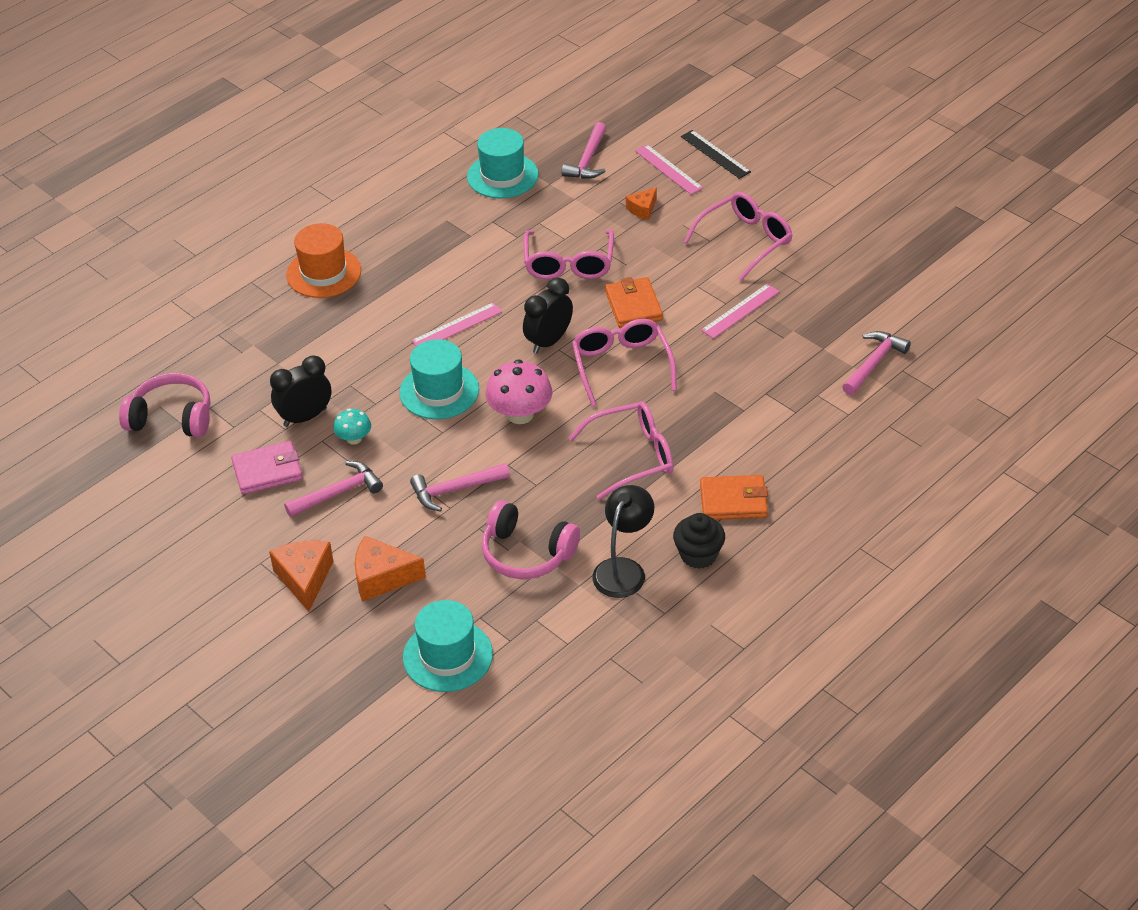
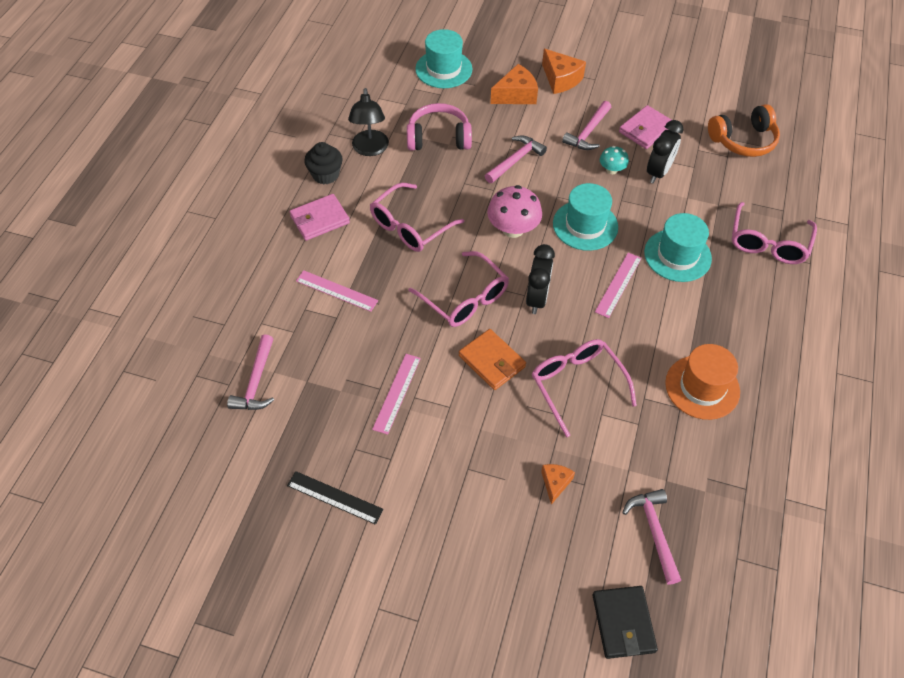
camera: 150 degrees right, 10 degrees up
(172, 418) = (743, 140): pink headphones -> orange headphones
(323, 273) = (765, 293): orange hat -> orange hat (702, 387)
(502, 176) = (717, 470): turquoise hat -> turquoise hat (677, 255)
(654, 125) = (623, 623): none -> black wallet
(668, 169) = (565, 555): pink ruler -> pink ruler (336, 291)
(715, 154) = (530, 603): black ruler -> black ruler (334, 497)
(733, 501) = (320, 219): orange wallet -> pink wallet
(745, 241) = (434, 481): pink glasses -> pink glasses (768, 242)

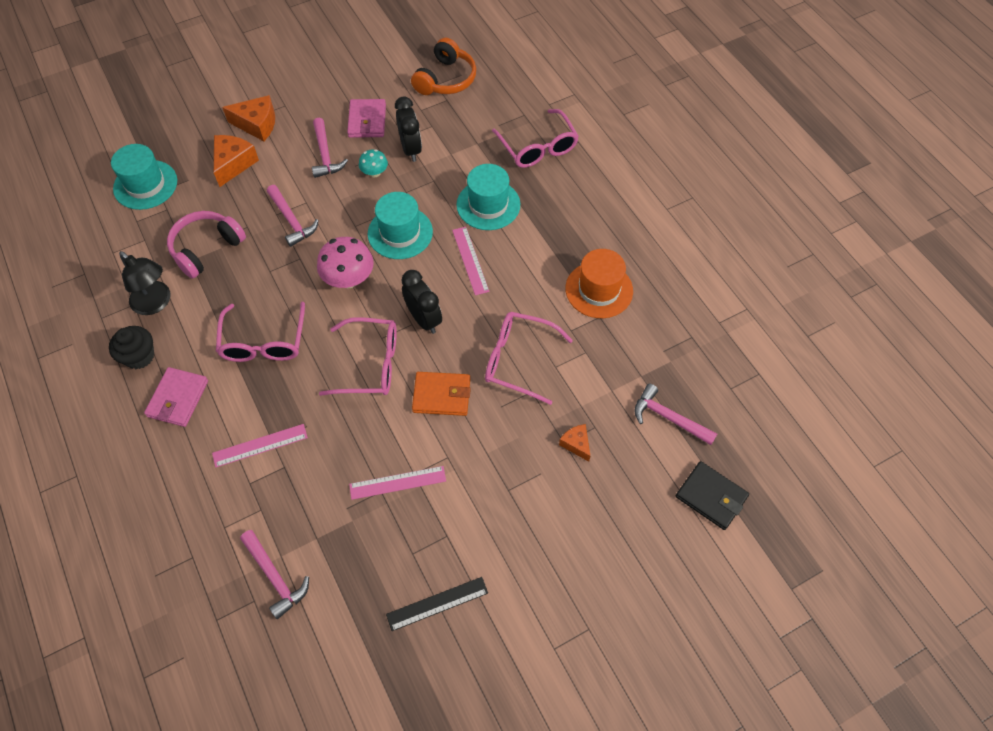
camera: 45 degrees left, 5 degrees up
(397, 393) = (397, 482): pink ruler -> pink ruler turned 75 degrees counterclockwise
(515, 160) = (291, 220): pink hammer -> pink hammer turned 150 degrees clockwise

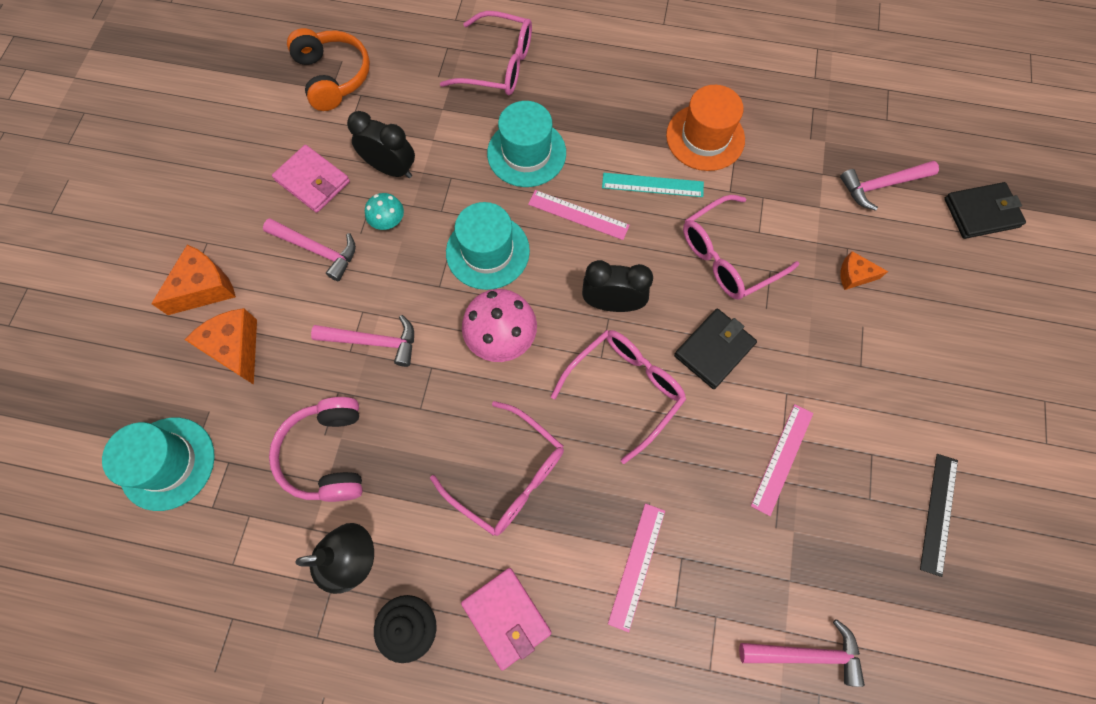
camera: 50 degrees left, 10 degrees up
(441, 395) = (714, 350): orange wallet -> black wallet
(532, 284) = (652, 185): none -> turquoise ruler

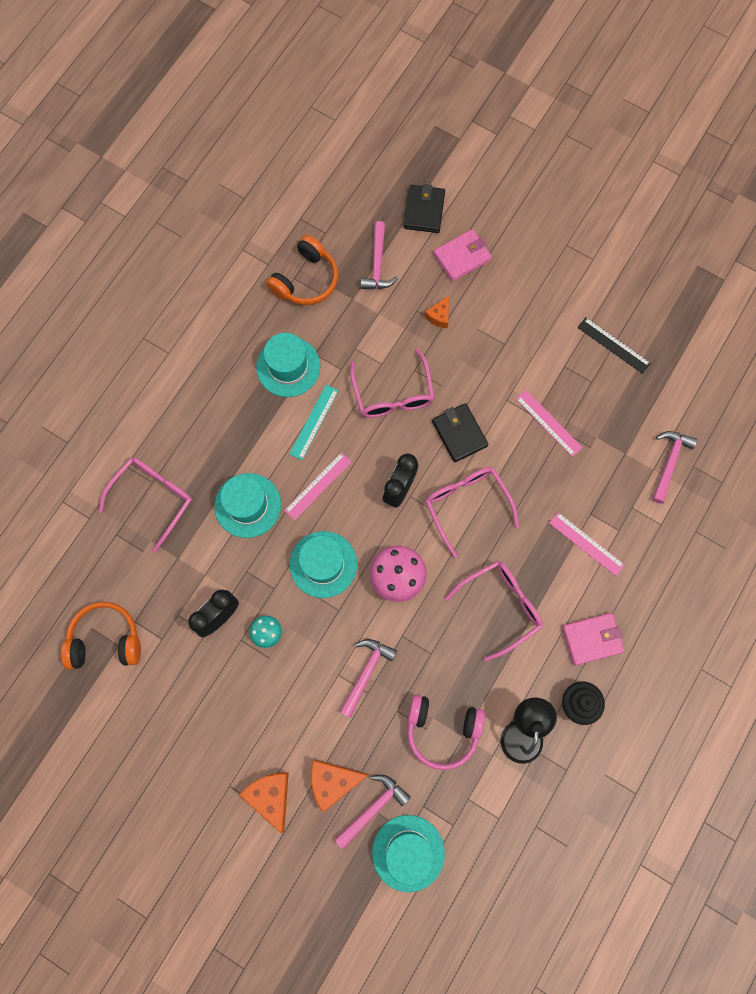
camera: 70 degrees left, 5 degrees up
(313, 181) = (205, 684): pink wallet -> pink wallet (462, 257)
(317, 250) = (271, 696): pink hammer -> pink hammer (373, 808)
(705, 137) = (288, 367): orange hat -> turquoise hat
(818, 120) = (306, 280): none -> orange headphones

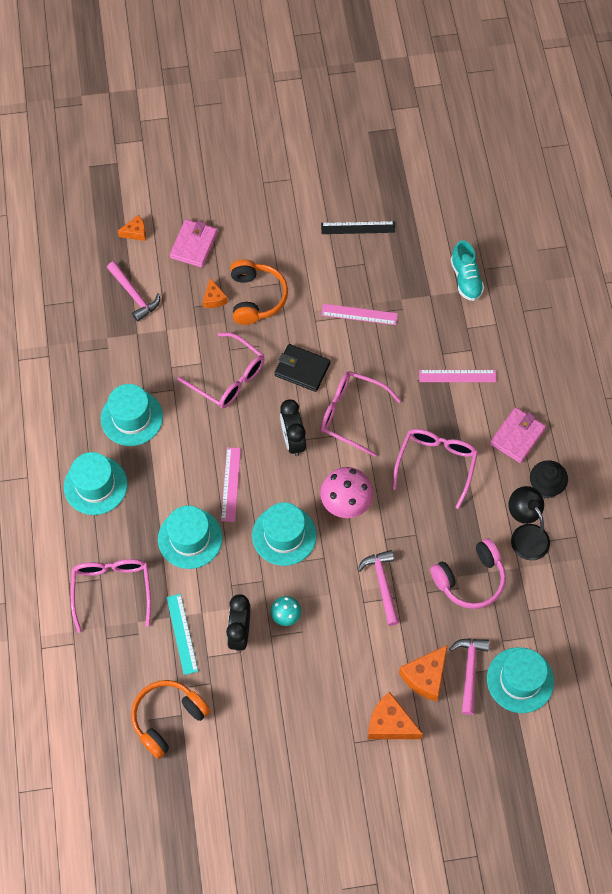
camera: 40 degrees left, 10 degrees down
(213, 401) = (95, 485): none -> turquoise hat
(306, 280) = (89, 346): orange headphones -> orange headphones (256, 297)
(314, 422) = (187, 442): turquoise ruler -> turquoise ruler (182, 634)
(424, 210) = (135, 232): black wallet -> orange cheese
(669, 463) = (466, 279): pink hammer -> turquoise shoe

